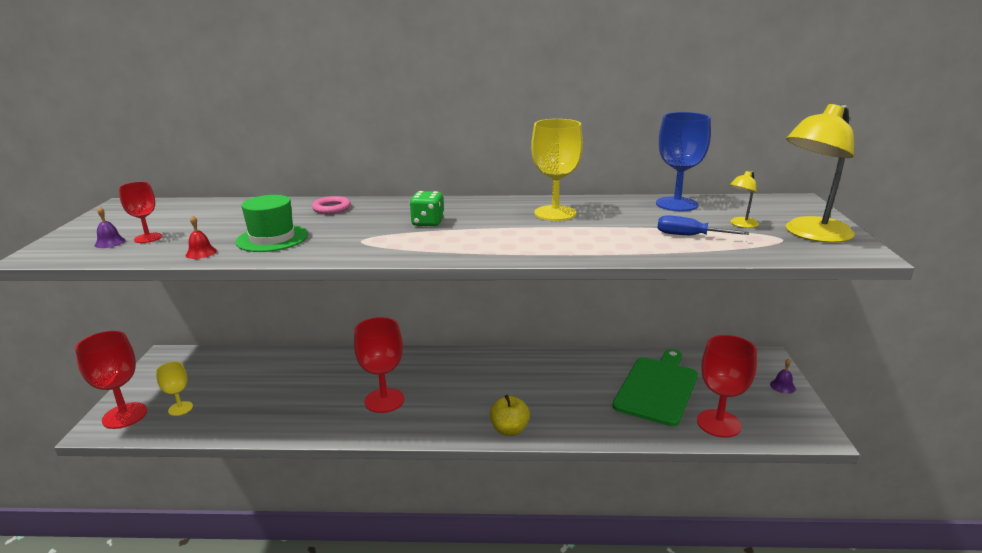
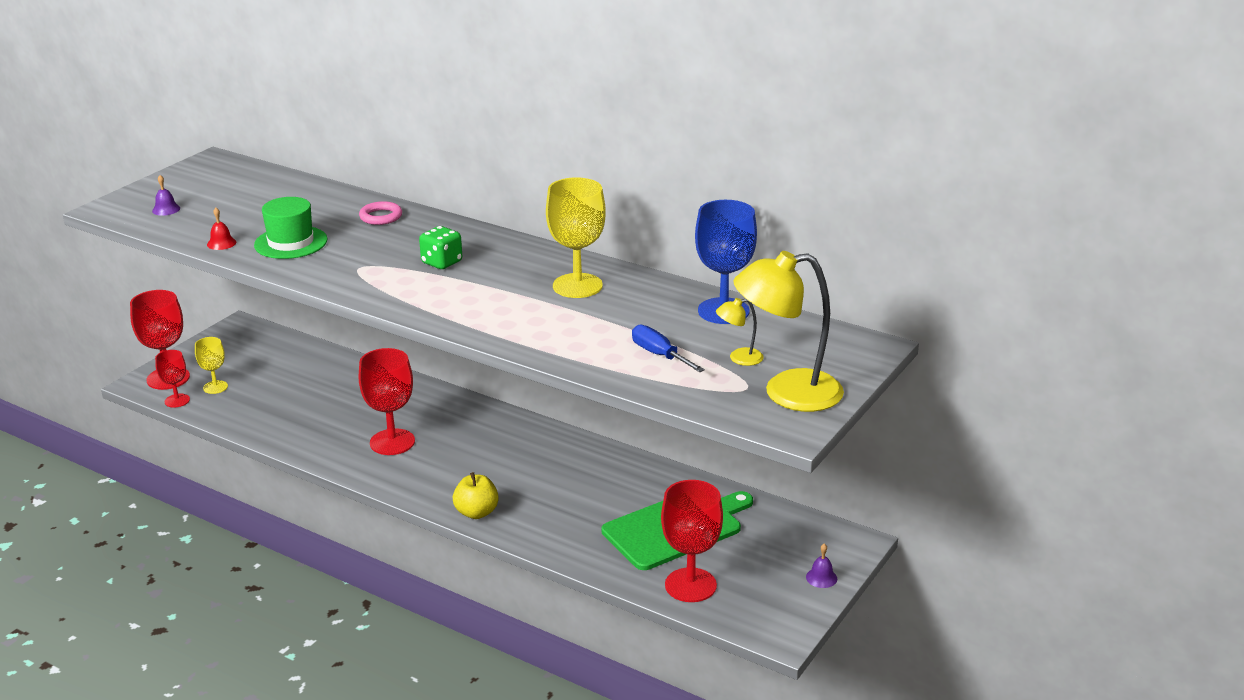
camera: 30 degrees right, 5 degrees up
(148, 238) = (197, 212): red goblet -> red goblet (177, 400)

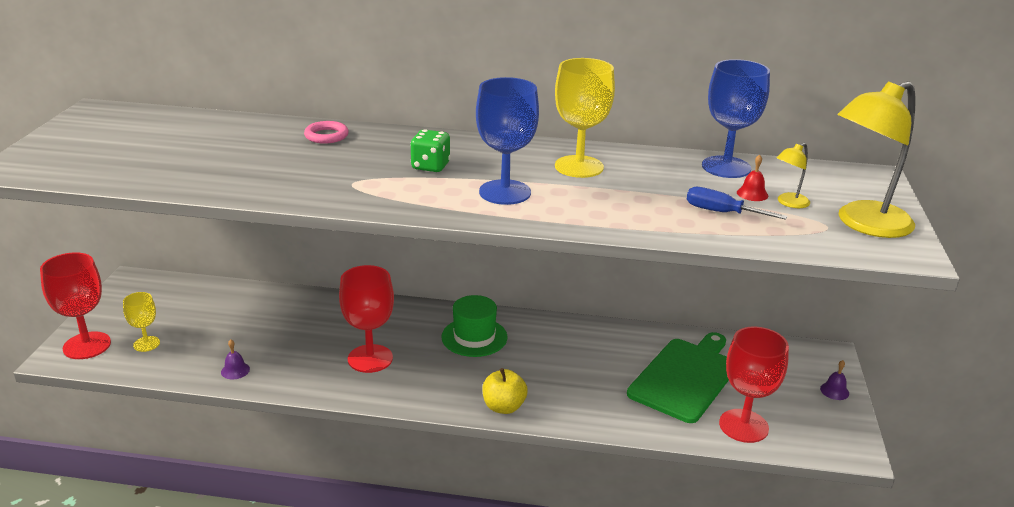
camera: 25 degrees left, 0 degrees up
(166, 209) = (82, 160): purple bell -> purple bell (235, 370)
(177, 400) = (112, 366): red goblet -> none
(221, 243) = (178, 183): red bell -> red bell (752, 194)
(291, 242) = (256, 171): green hat -> green hat (474, 337)
(481, 299) = (505, 192): none -> blue goblet

